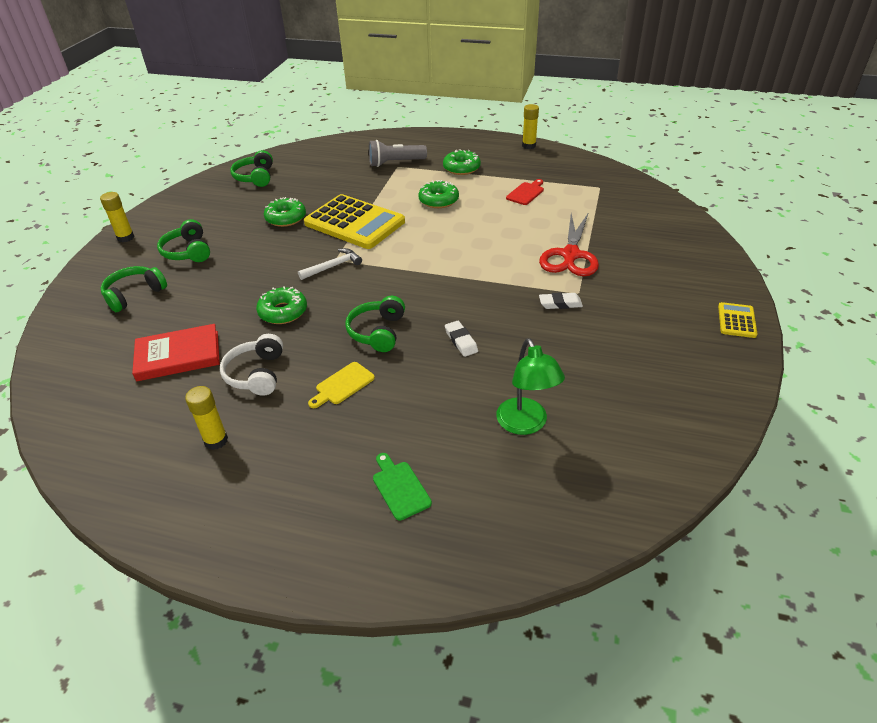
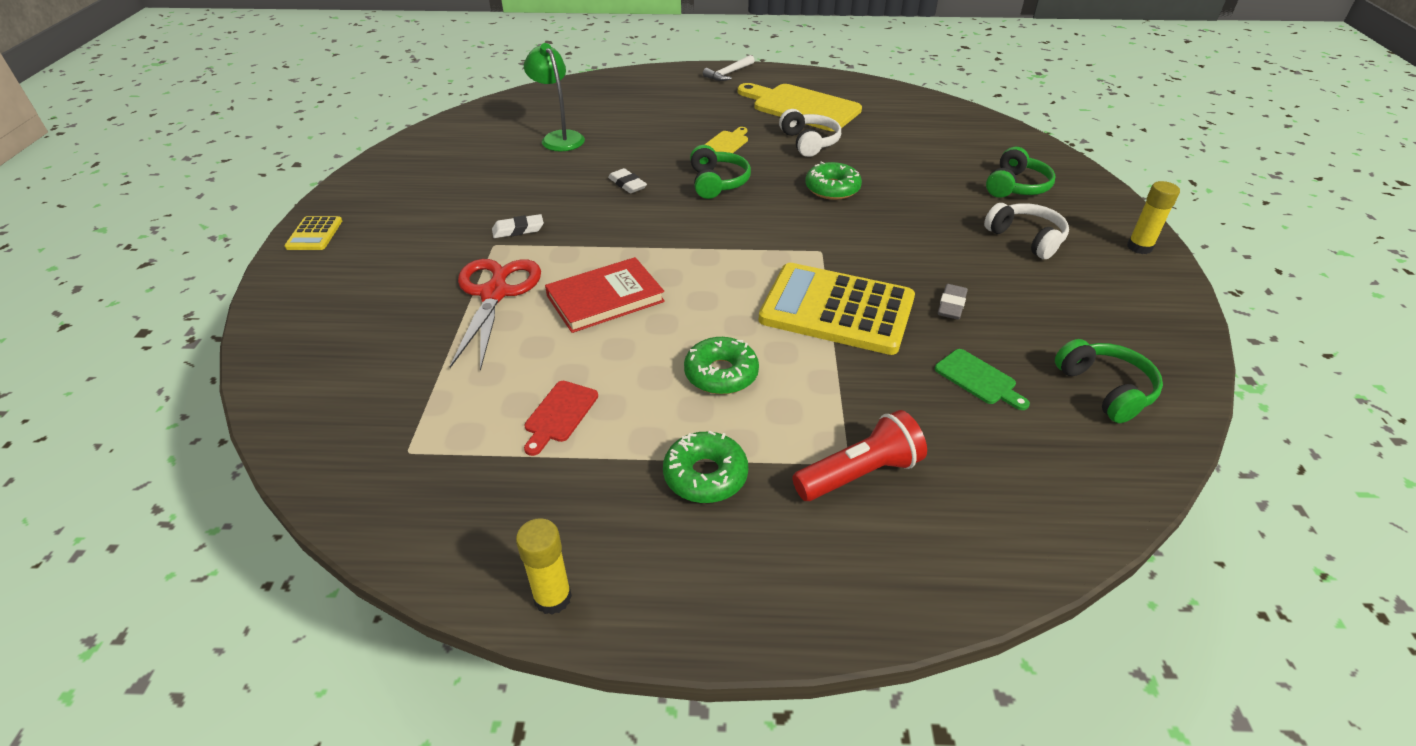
camera: 165 degrees right, 0 degrees up
(178, 356) = (896, 146): red book -> red book (605, 298)
(188, 251) = (1026, 238): green headphones -> white headphones
(216, 440) = (801, 107): yellow glue stick -> yellow cutting board
(286, 218) = (951, 305): green donut -> grey eraser
(333, 266) = (817, 241): white hammer -> white hammer (729, 73)
(395, 163) = (859, 474): grey flashlight -> red flashlight
(400, 487) = (649, 101): green cutting board -> green cutting board (978, 379)

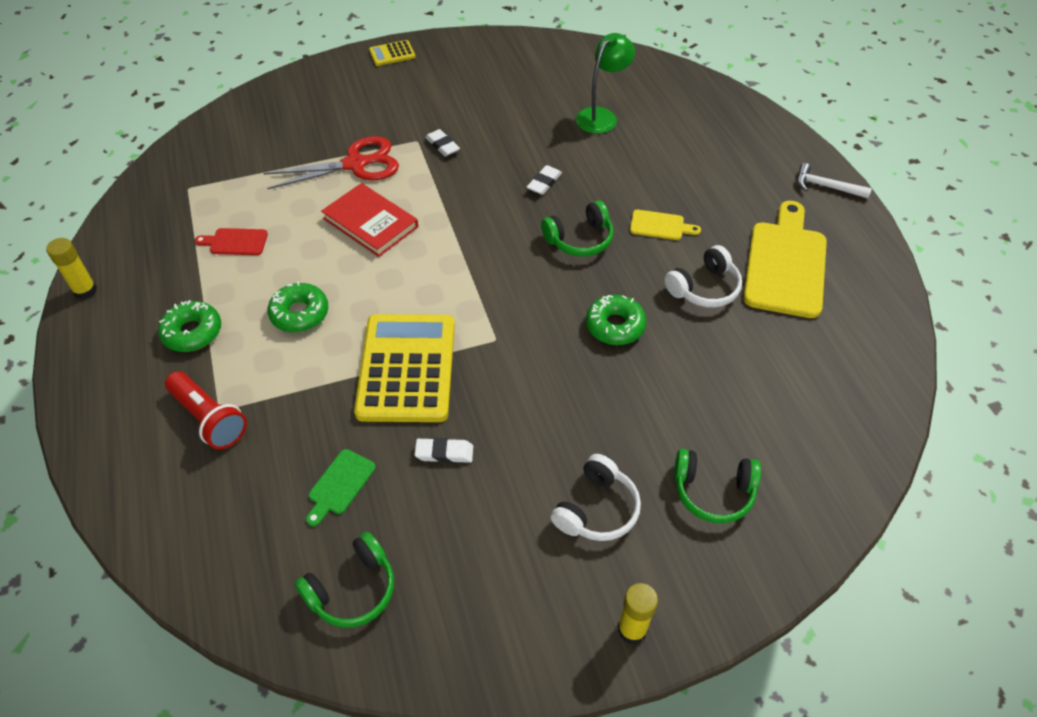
camera: 70 degrees right, 10 degrees up
(951, 305) = (444, 453): grey eraser -> white eraser

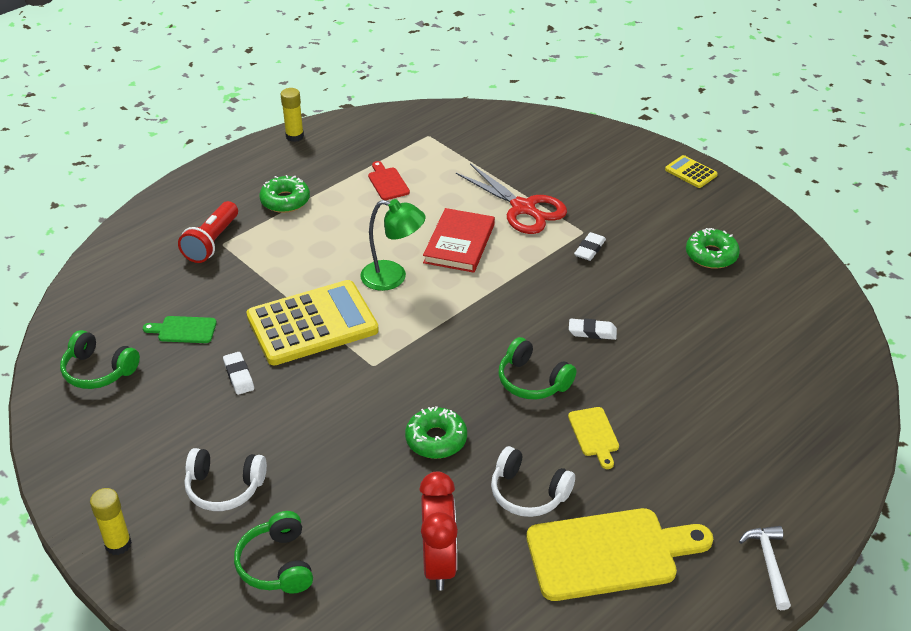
camera: 65 degrees right, 10 degrees down
(300, 313) = (335, 245): green donut -> green donut (711, 255)
(601, 116) = (727, 341): green lamp -> green lamp (393, 277)
(756, 371) = (439, 563): none -> red clock

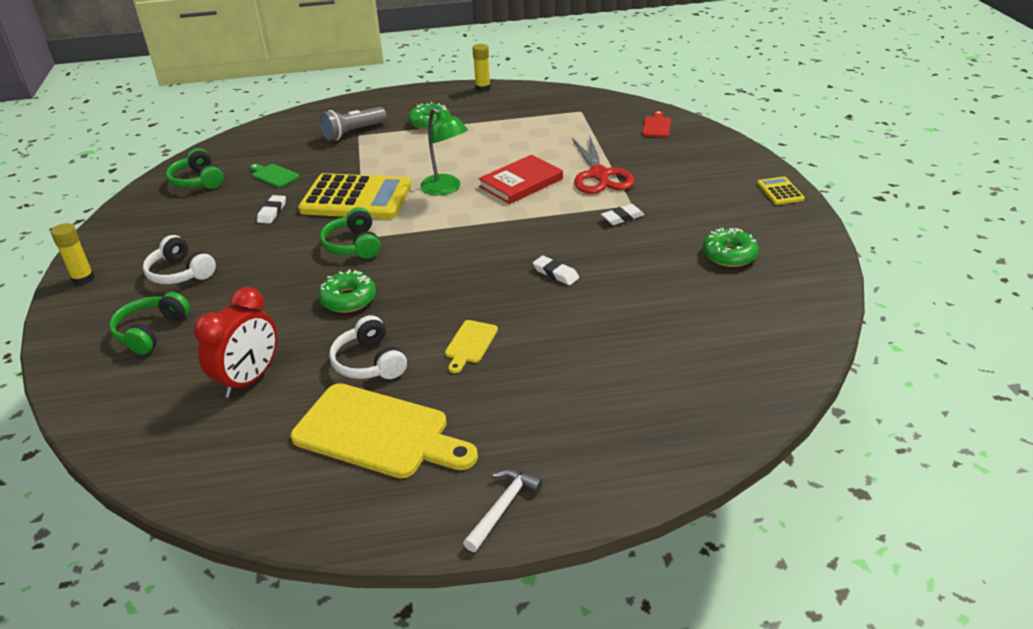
camera: 35 degrees right, 5 degrees down
(212, 242) = (353, 132): red flashlight -> grey flashlight
(387, 182) = (514, 131): red cutting board -> red cutting board (656, 126)
(532, 381) = (466, 289): green headphones -> green headphones (353, 245)

